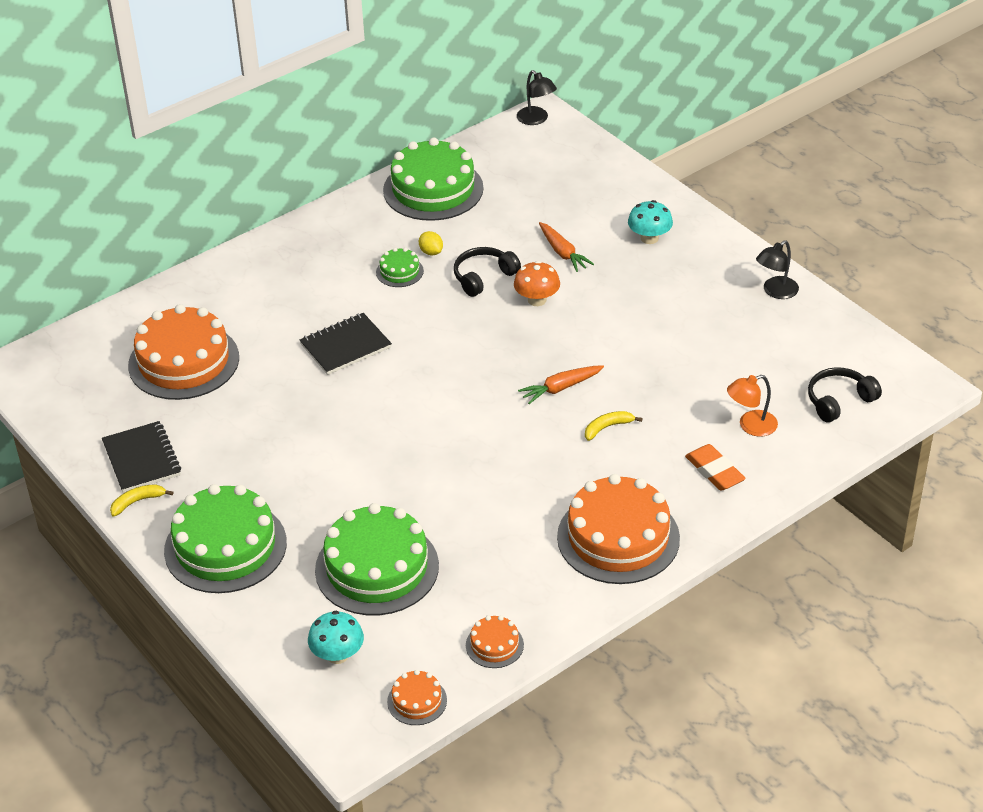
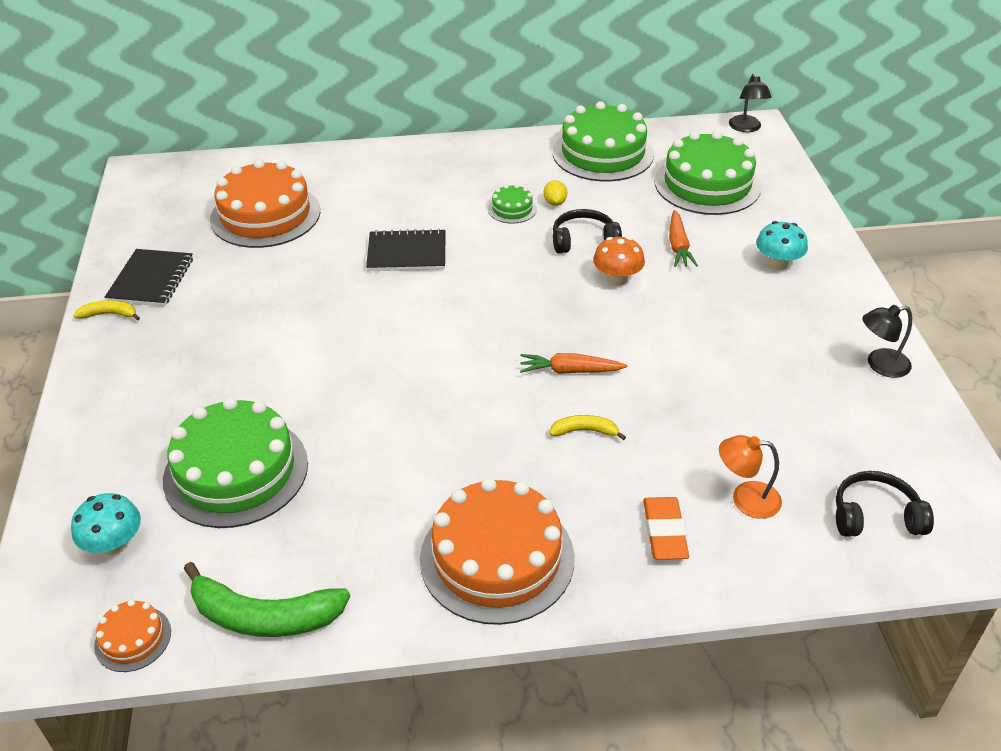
camera: 30 degrees right, 0 degrees up
(225, 546) = (133, 386): green cake -> green cake (707, 184)
(494, 645) = (264, 616): orange cake -> green banana

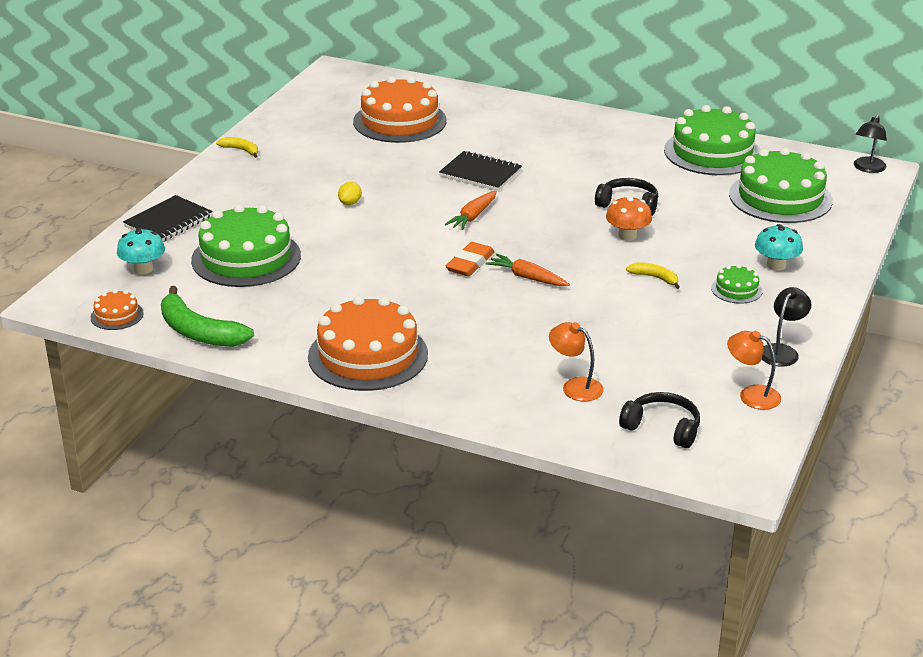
camera: 30 degrees right, 10 degrees down
(151, 280) = (285, 138): black notebook -> black notebook (168, 221)
(512, 209) = (593, 169): green cake -> green cake (736, 289)
(555, 202) = (632, 174): yellow lemon -> yellow lemon (350, 203)
(584, 431) = (500, 313): yellow banana -> yellow banana (655, 278)
(664, 532) = (495, 382): orange eraser -> orange eraser (470, 263)
(678, 246) = (703, 230): orange carrot -> orange carrot (473, 216)
(880, 365) = (782, 351): black lamp -> black lamp turned 105 degrees clockwise
(907, 432) = (751, 395): none -> orange lamp

